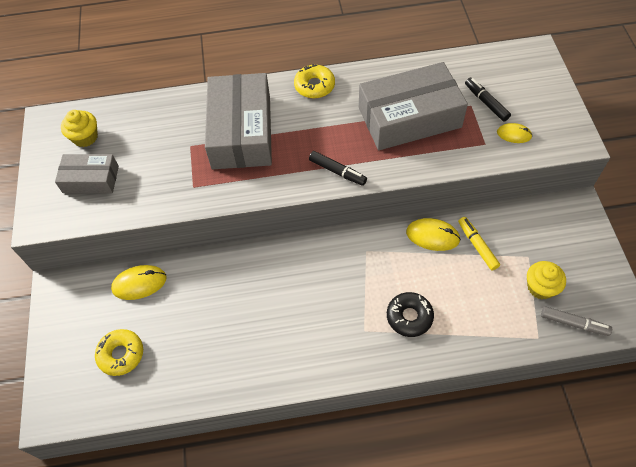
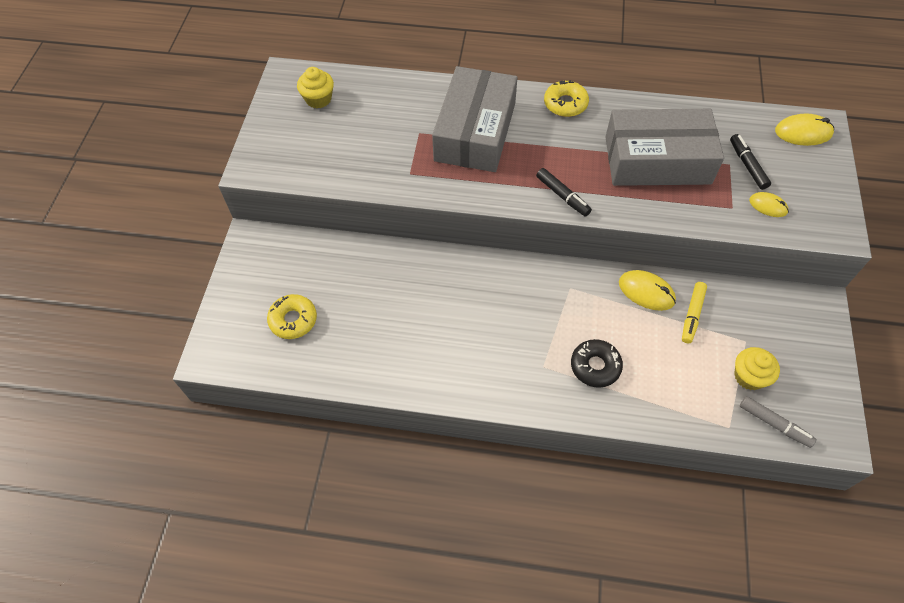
camera: 15 degrees right, 0 degrees up
(91, 179) = (312, 141): grey box -> none
(139, 283) = (330, 257): yellow mouse -> yellow mouse (803, 132)
(477, 246) = (692, 315): yellow marker -> yellow marker turned 150 degrees counterclockwise

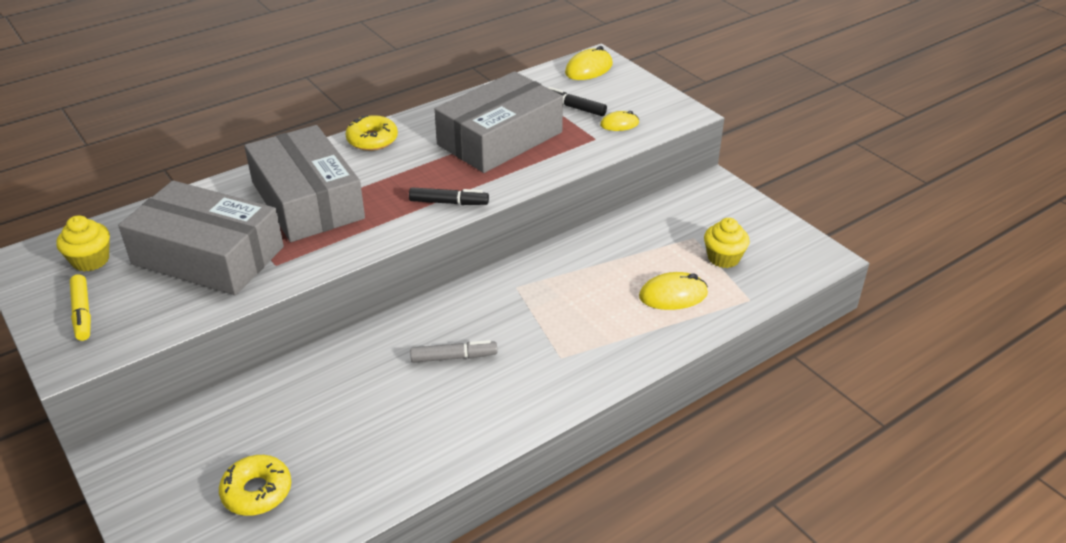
camera: 45 degrees left, 20 degrees down
(380, 139) = (208, 255): none -> grey box
(595, 366) = (603, 328): black donut -> none
(646, 292) = (582, 251): yellow mouse -> yellow mouse (673, 295)
(692, 315) = (635, 245): yellow marker -> yellow marker (82, 313)
(774, 424) = (776, 276): grey marker -> grey marker (453, 357)

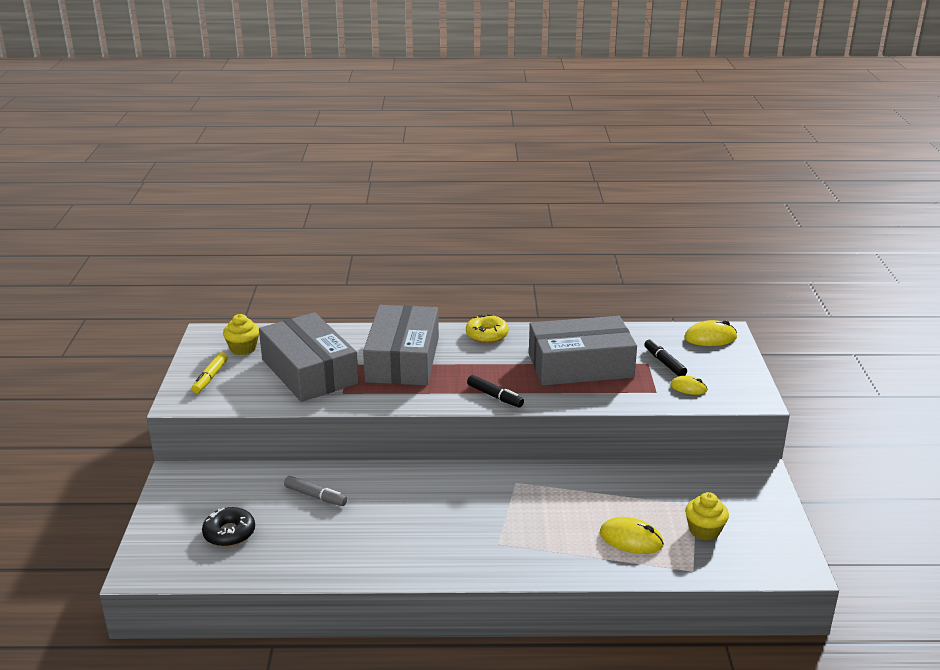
camera: 35 degrees right, 10 degrees down
(257, 491) = (229, 533): yellow donut -> black donut
(453, 357) = (424, 509): grey marker -> grey marker (315, 496)

